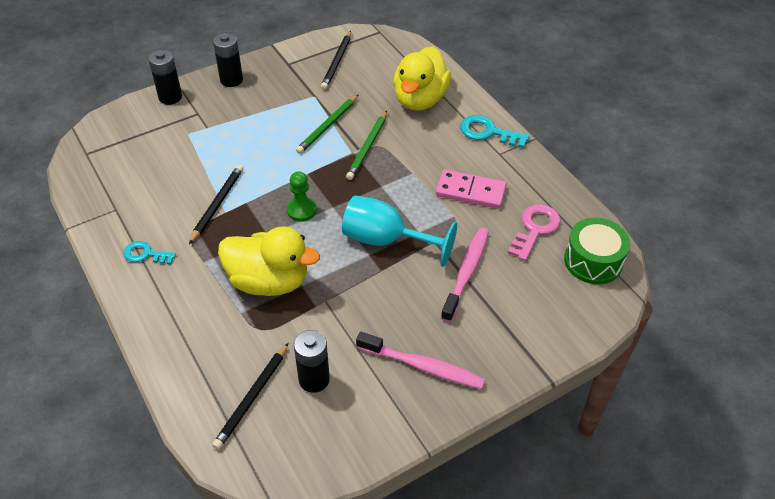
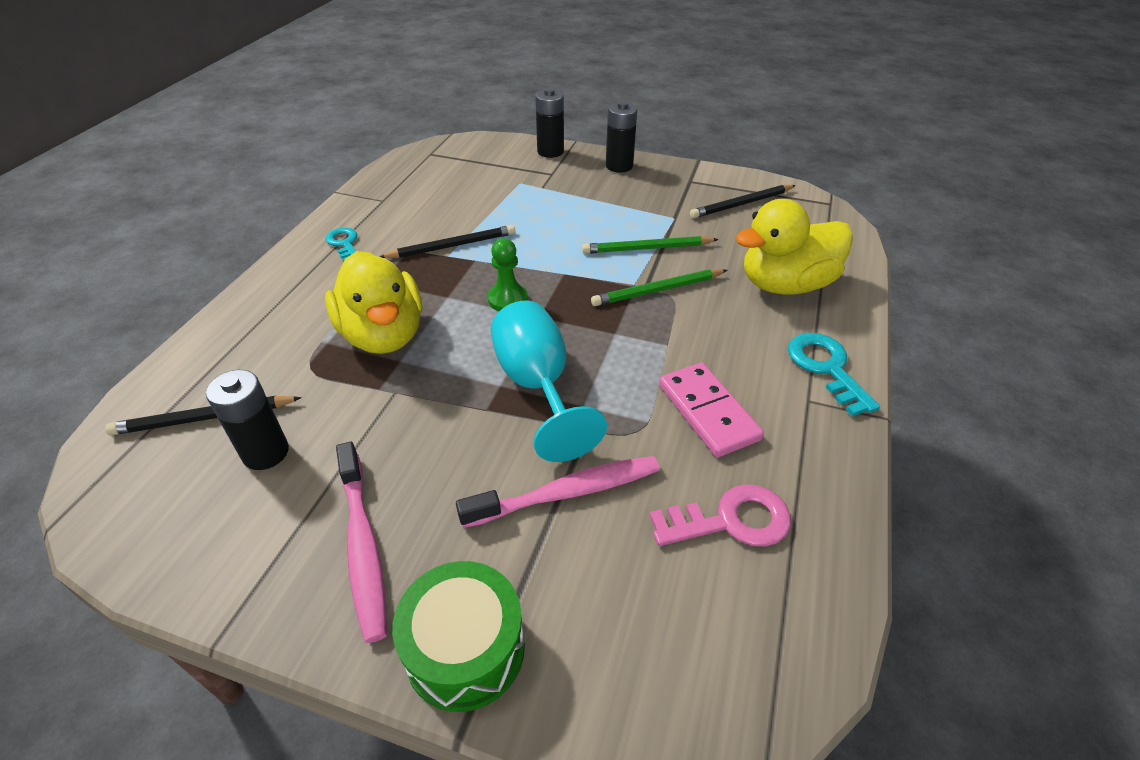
camera: 50 degrees right, 5 degrees down
(593, 261) = (759, 639): green drum -> green drum (465, 649)

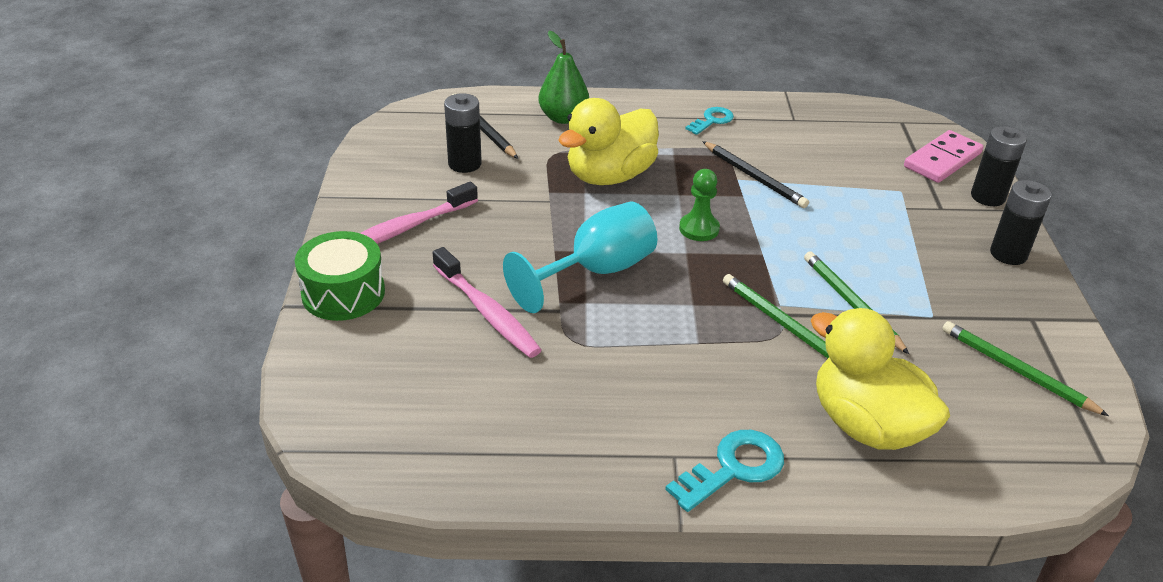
camera: 70 degrees right, 5 degrees down
(245, 342) = (563, 118): none -> green pear
(707, 412) = (618, 382): pink domino -> pink domino (942, 160)
(731, 520) = (496, 411): pink key -> none
(742, 204) = (1017, 371): black pencil -> green pencil

